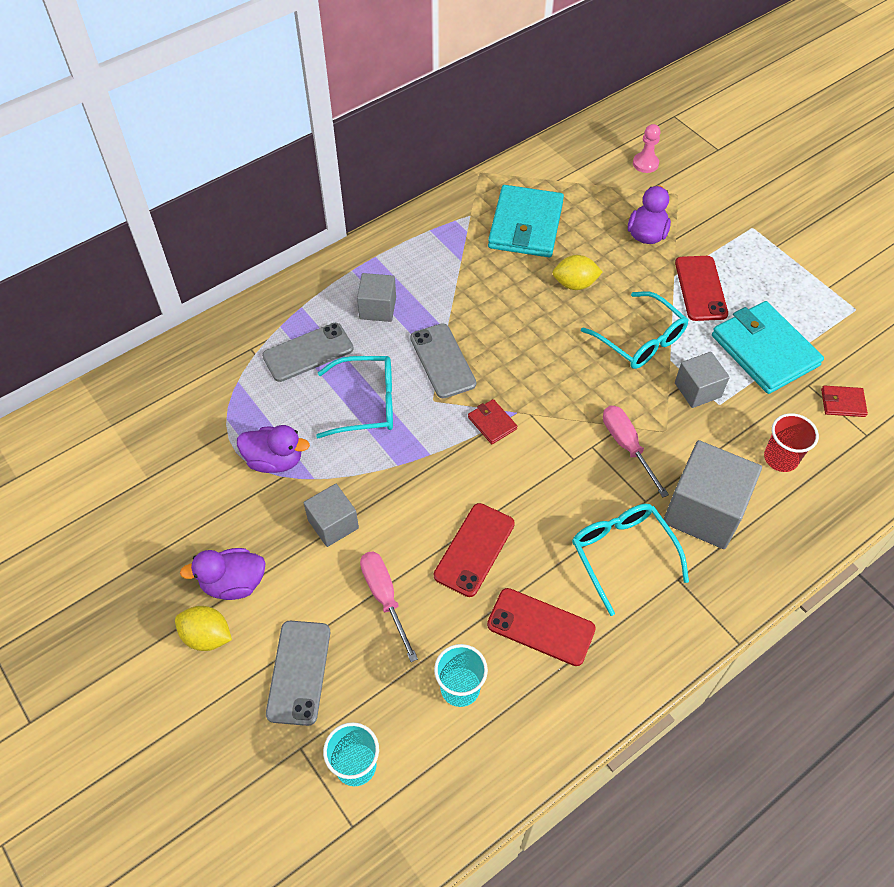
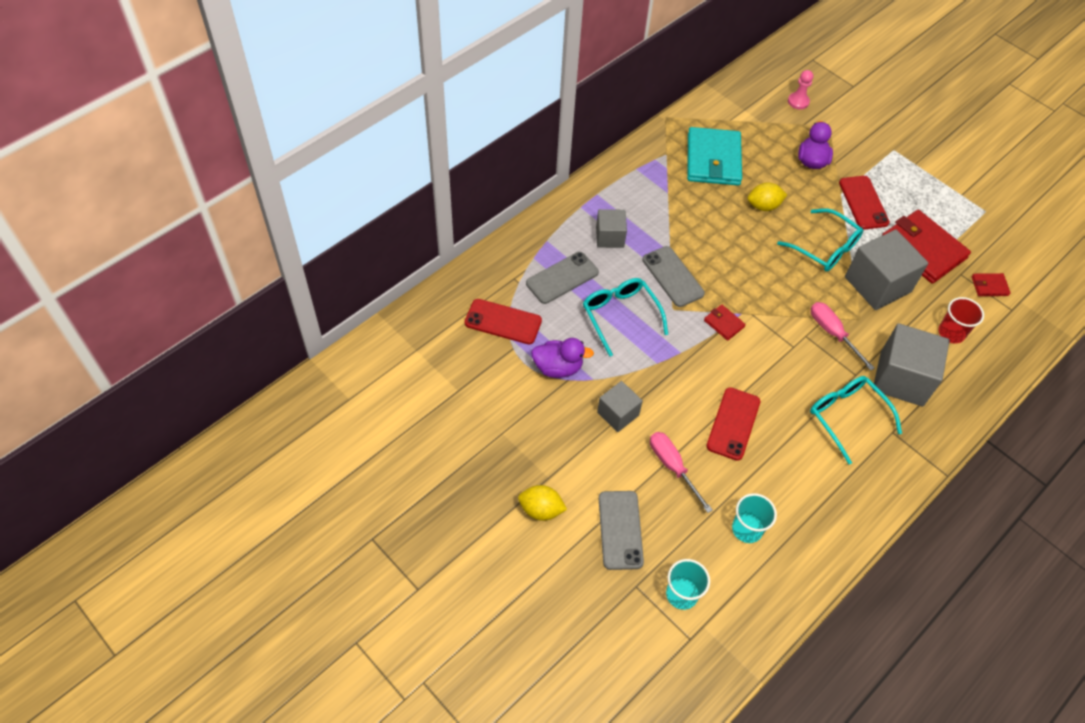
camera: 10 degrees left, 0 degrees up
(233, 583) = (551, 467): purple duck -> none
(366, 403) = (620, 316): turquoise glasses -> turquoise glasses turned 105 degrees counterclockwise
(541, 627) = (797, 477): red phone -> red phone (503, 322)
(697, 390) = (877, 284): grey cube -> grey cube, size x1.75
(764, 350) = (922, 249): turquoise wallet -> red wallet

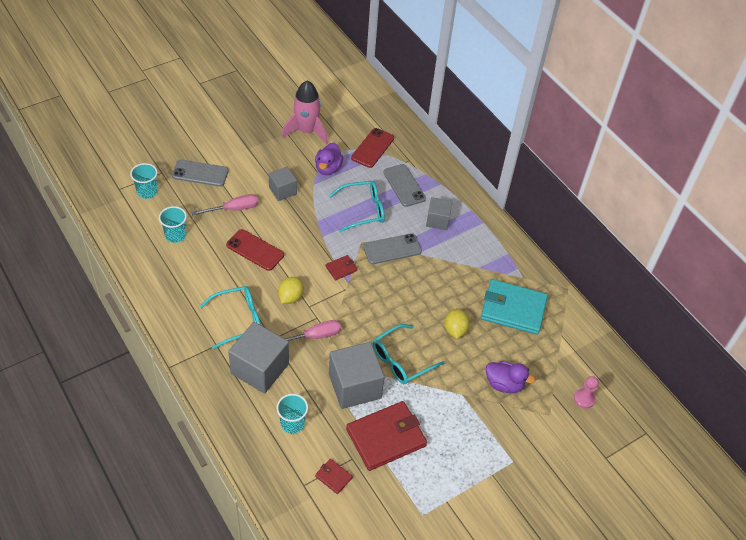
camera: 100 degrees right, 5 degrees down
(491, 408) = (306, 131): none -> pink rocket
(541, 510) = (227, 140): yellow lemon -> yellow lemon (290, 297)
(863, 203) = (448, 409): red phone -> none
(951, 333) = (292, 423): red cup -> turquoise cup
(989, 286) = (333, 477): red wallet -> red wallet turned 60 degrees counterclockwise

